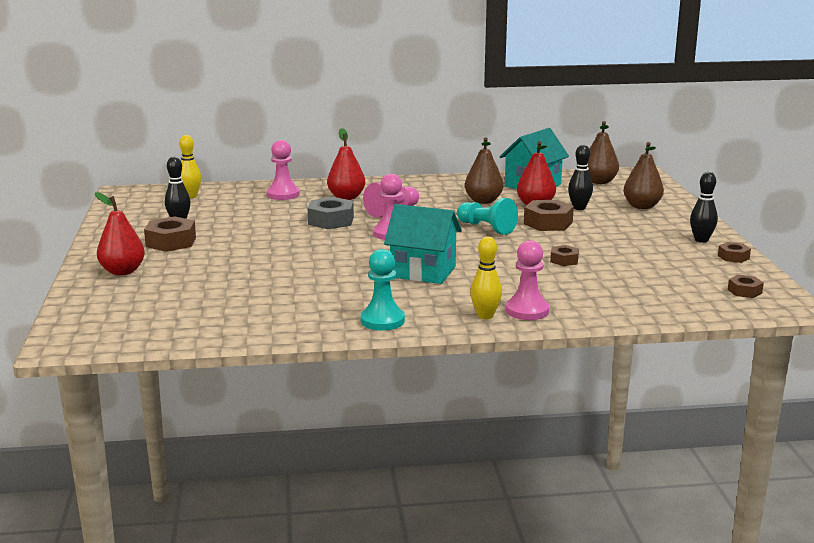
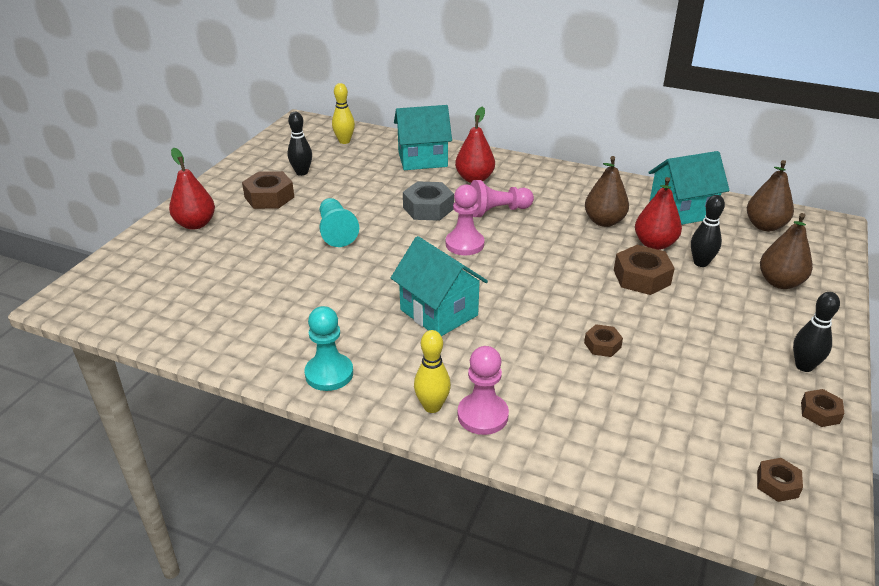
camera: 30 degrees right, 15 degrees up
(283, 194) = (422, 159): pink pawn -> turquoise house
(486, 228) = (567, 265): turquoise pawn -> turquoise pawn (336, 232)

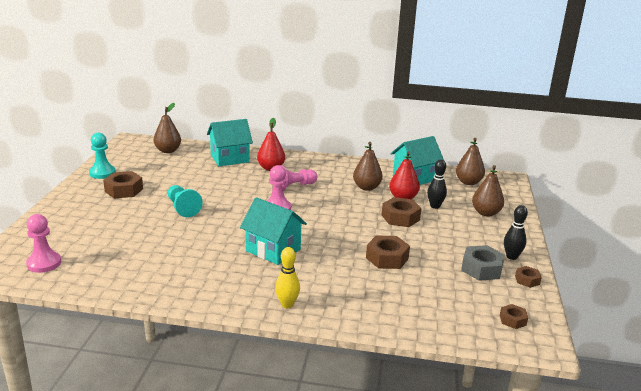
camera: 15 degrees left, 10 degrees down
(195, 224) = (72, 211): red pear -> none
(302, 172) = (143, 173): black bowling pin -> none
(329, 374) = (209, 294): turquoise pawn -> turquoise pawn (102, 173)
(344, 141) = (168, 150): yellow bowling pin -> brown pear
(428, 208) = (244, 188): grey nut -> grey nut (481, 269)
(482, 415) = (322, 305): pink pawn -> pink pawn (44, 263)
(602, 345) = (387, 258): brown nut -> brown nut, size x1.76

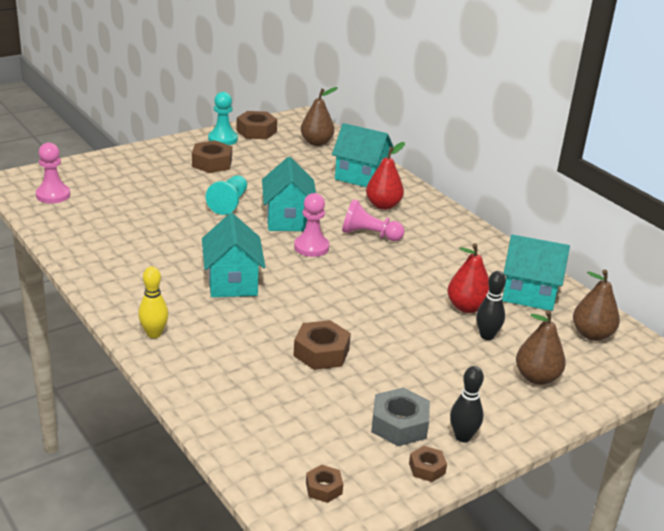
camera: 45 degrees right, 5 degrees up
(235, 200) = (288, 219): none -> turquoise house
(366, 187) = (447, 275): brown pear -> none
(400, 217) = (420, 324): brown nut -> brown nut (256, 131)

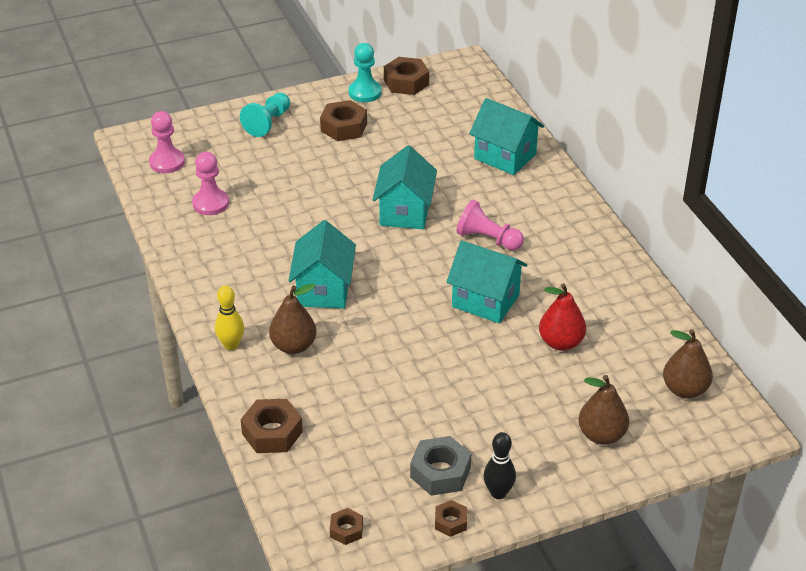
camera: 15 degrees right, 10 degrees up
(229, 203) = (348, 185): turquoise pawn -> turquoise pawn (268, 123)
(311, 247) = (419, 251): pink pawn -> pink pawn (210, 203)
(316, 142) = (470, 103): brown pear -> brown pear (294, 346)
(321, 352) = (389, 383): brown nut -> brown nut (272, 432)
(383, 205) = (517, 199): red pear -> none
(487, 336) = (568, 380): black bowling pin -> none
(529, 294) = (636, 332): turquoise house -> turquoise house (485, 301)

